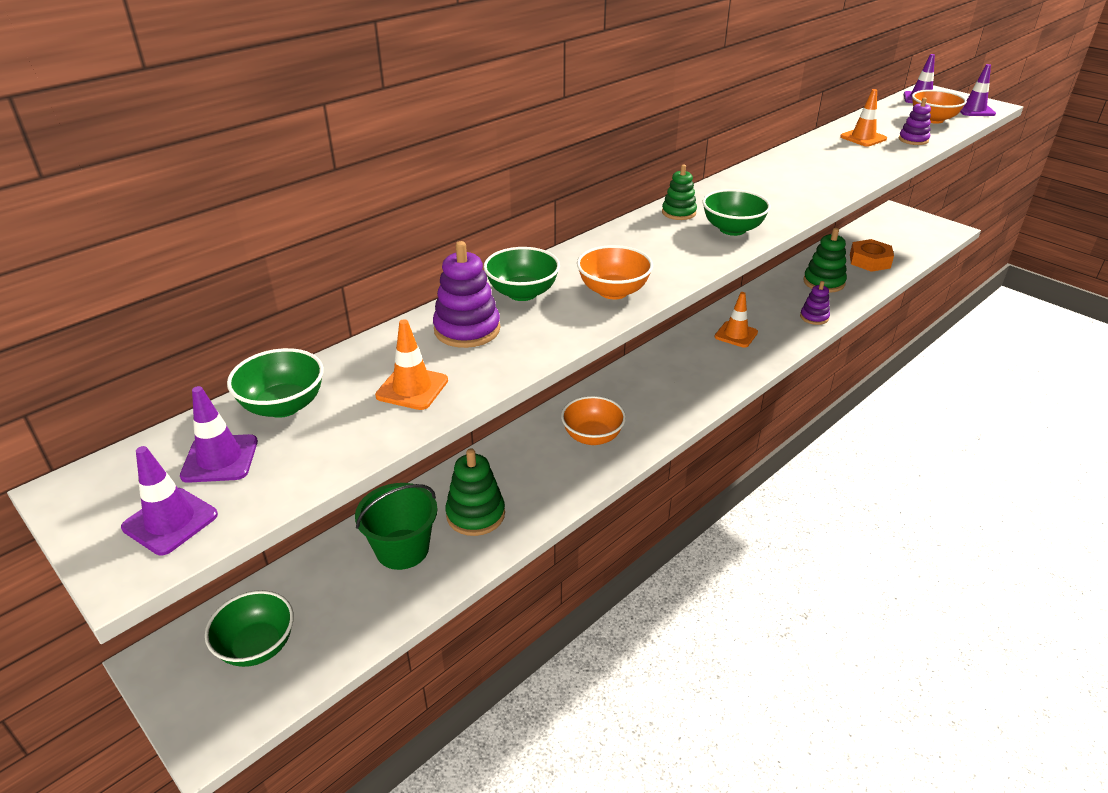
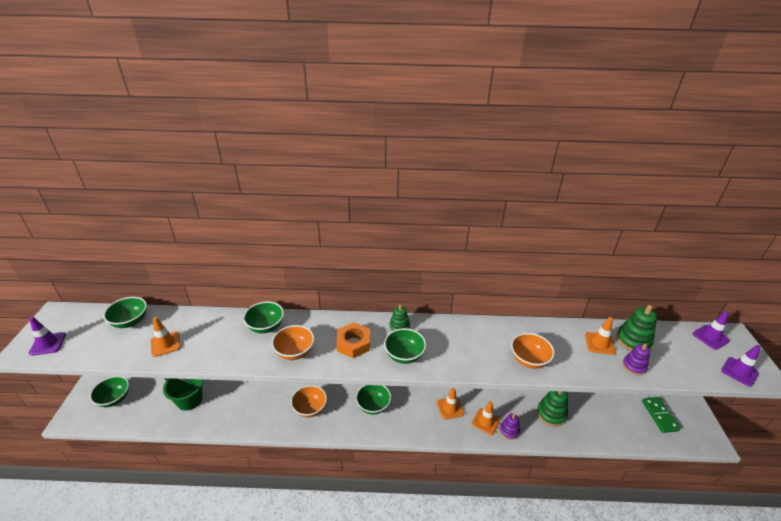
camera: 45 degrees right, 0 degrees up
(220, 459) = (89, 330): purple traffic cone -> none
(467, 329) = (221, 330): purple stacking toy -> none
(475, 514) = (226, 406): green stacking toy -> green stacking toy (633, 340)
(659, 384) = (373, 406): none -> green bowl
(784, 323) = (486, 421): none -> orange traffic cone
(869, 261) = (606, 421): orange nut -> orange nut (353, 343)
(895, 233) = (659, 415): none -> green domino
(933, 120) = (684, 360): orange bowl -> orange bowl (529, 360)

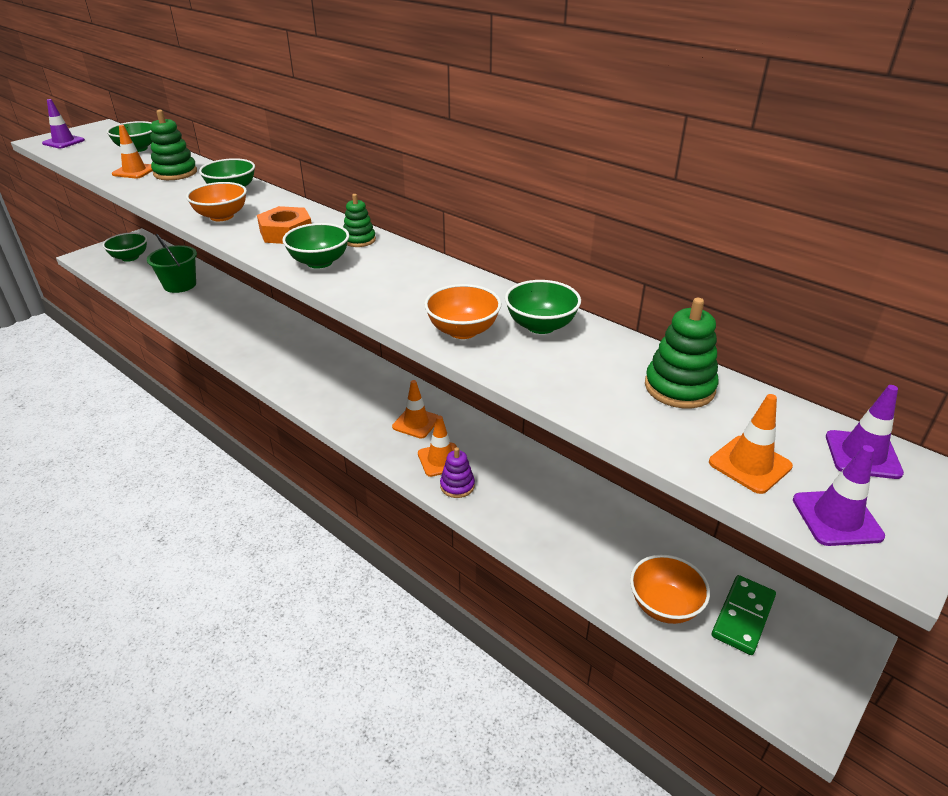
camera: 40 degrees right, 0 degrees up
(310, 408) = (267, 343): orange bowl -> orange bowl (664, 605)
(373, 406) = (332, 374): green bowl -> green bowl (541, 326)
(551, 414) = (547, 505): green stacking toy -> green stacking toy (175, 173)
(599, 343) = (609, 364): orange traffic cone -> orange traffic cone (749, 464)
(634, 366) = (619, 410): purple stacking toy -> none

